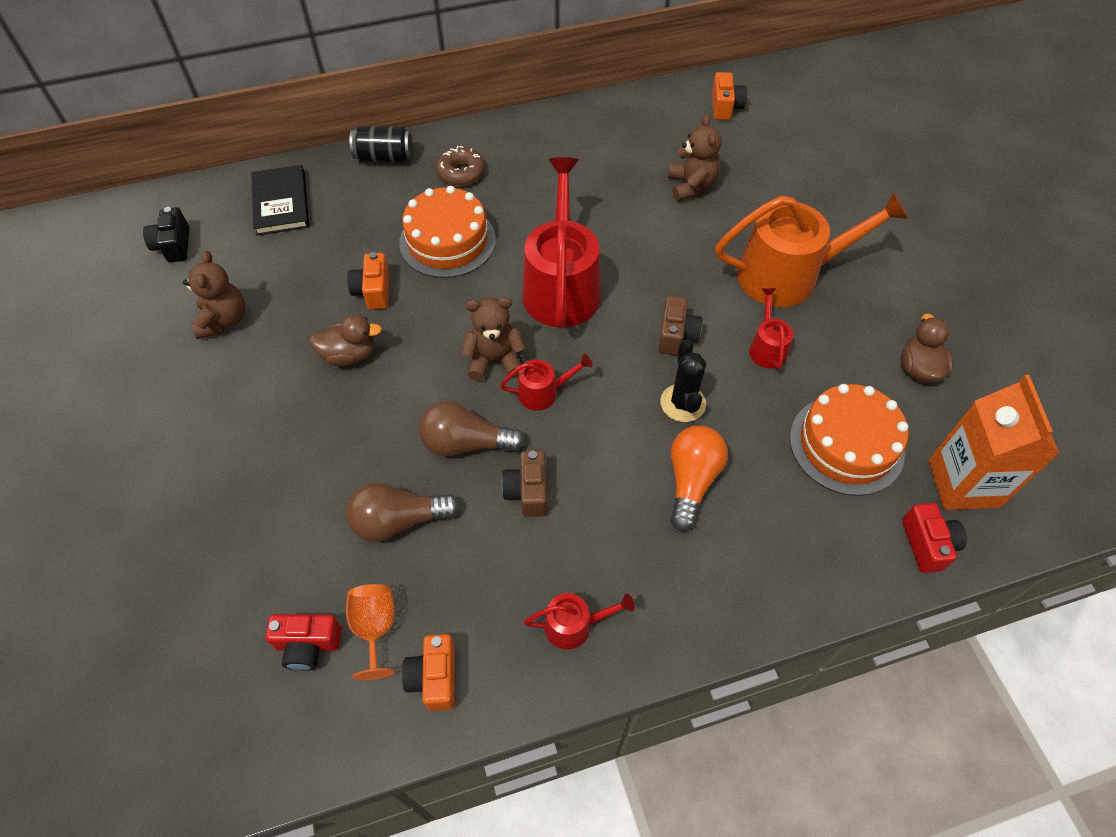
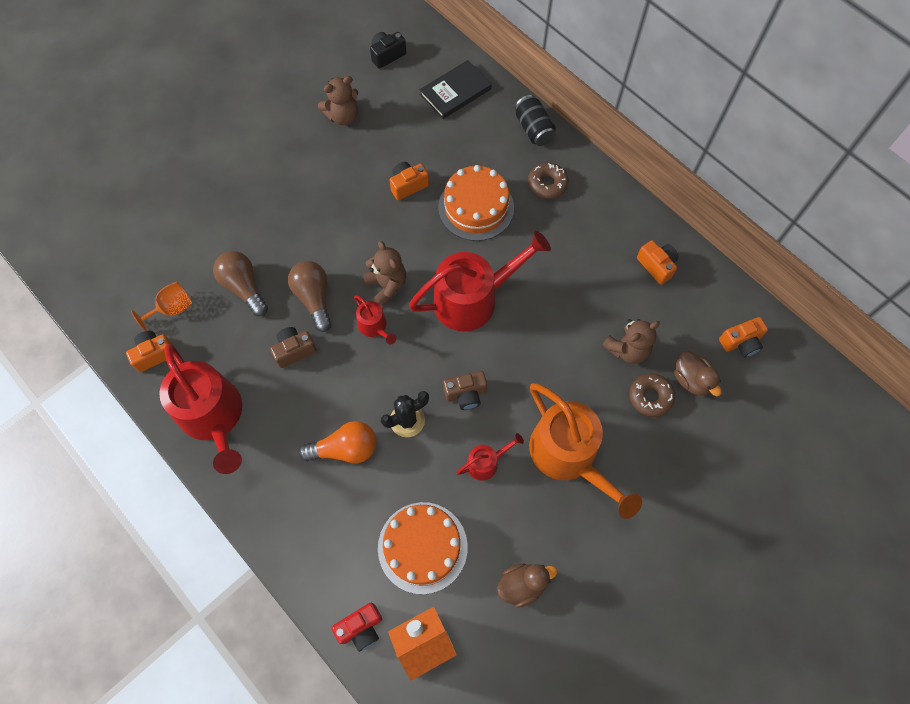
camera: 65 degrees right, 10 degrees up
(308, 645) = (150, 280): red camera -> none
(349, 355) = (350, 199): brown duck -> brown duck (691, 380)
(574, 625) = (213, 416): red watering can -> red watering can, size x2.16
(611, 130) = (656, 266): none -> orange camera
(751, 189) = (650, 397): none -> brown donut

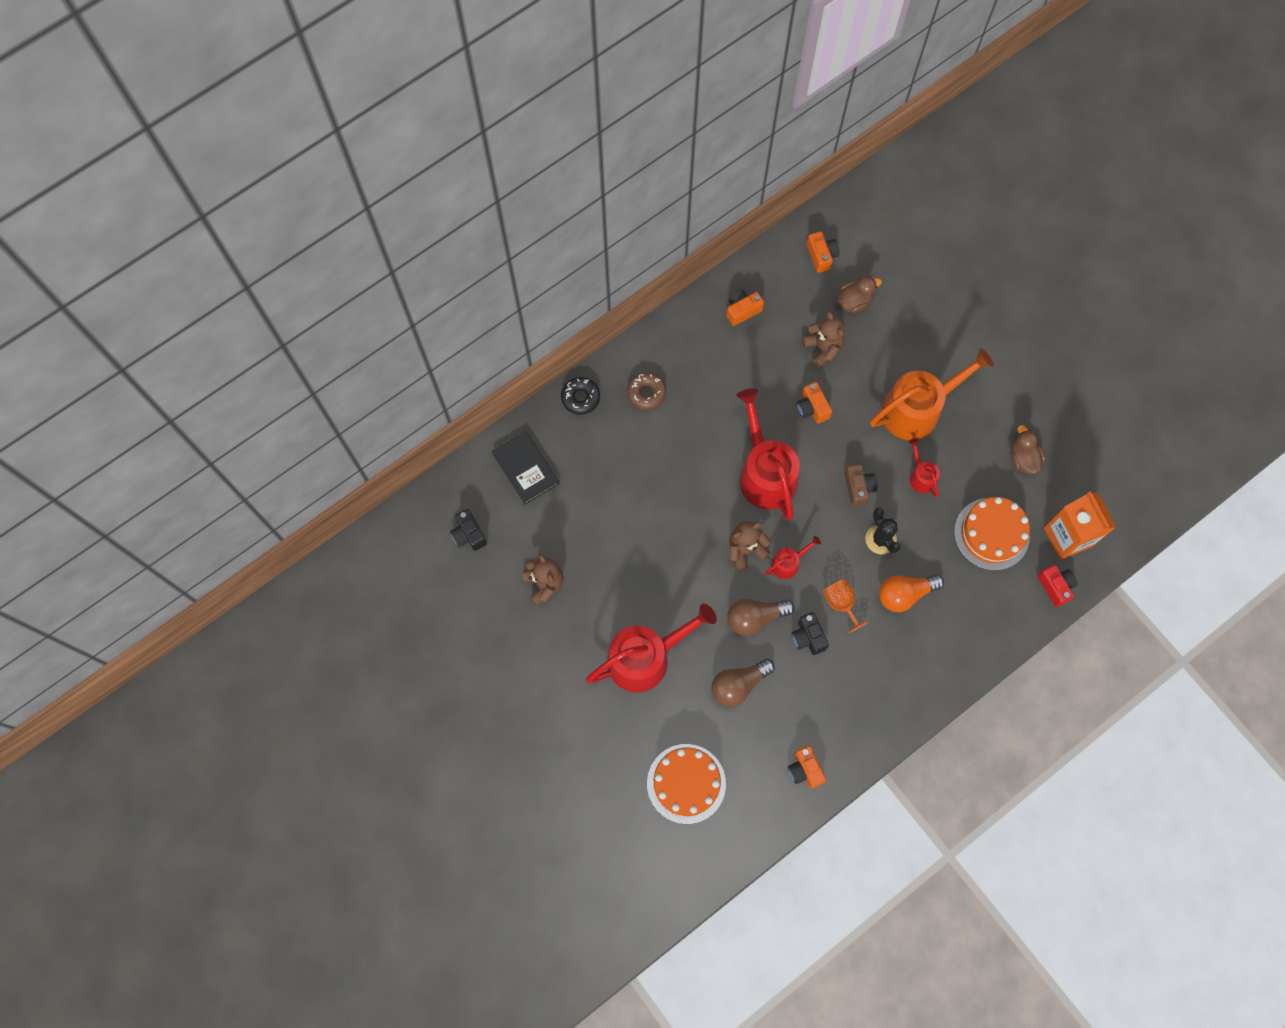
camera: 85 degrees left, 5 degrees up
(172, 309) = (757, 754): orange goblet -> orange goblet (841, 603)
(213, 416) = (870, 711): red watering can -> red watering can (645, 658)
(294, 350) = (808, 637): brown camera -> black camera
(345, 449) = (905, 594): orange light bulb -> orange light bulb turned 105 degrees counterclockwise
(408, 185) = (636, 523): orange camera -> orange camera (812, 408)
(476, 207) = (667, 461): orange cake -> orange cake (686, 783)
(533, 129) = (580, 398): black can -> black donut
(650, 397) = (868, 336): brown donut -> none

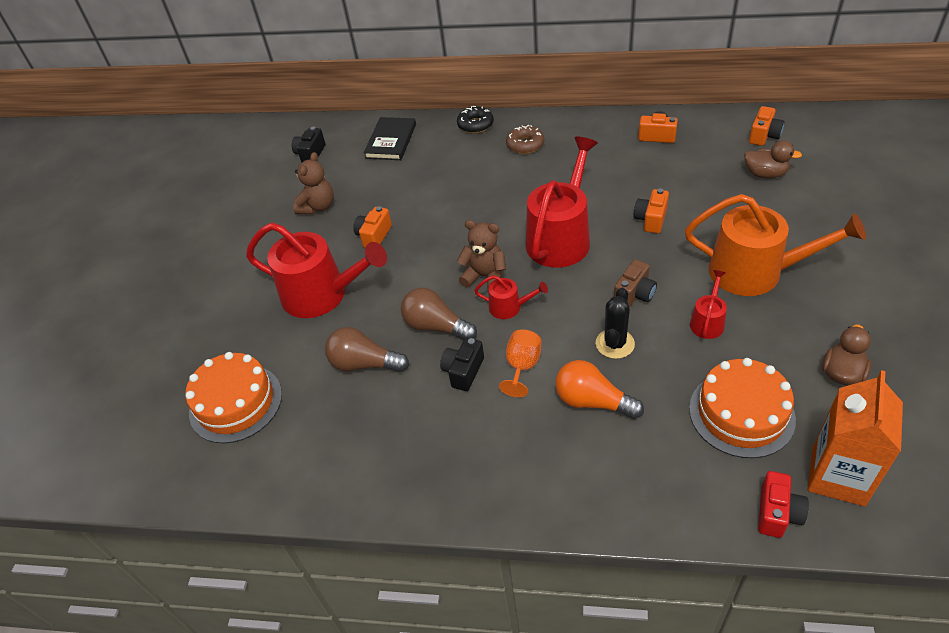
camera: 50 degrees right, 25 degrees down
(805, 769) = (336, 473): orange camera -> orange camera (374, 236)
(823, 348) = (703, 188): brown teddy bear -> none

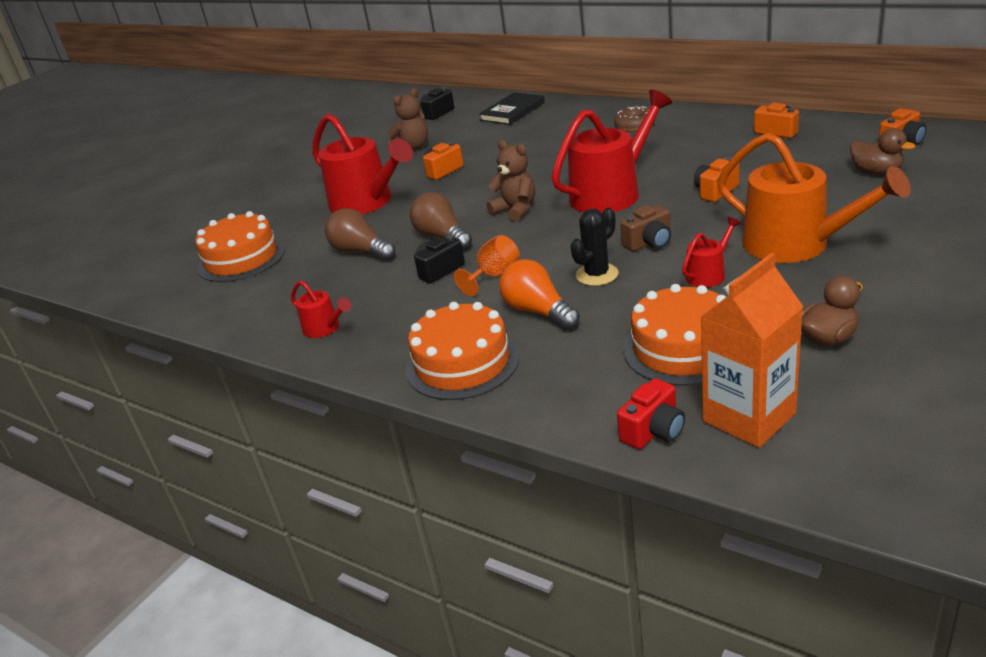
camera: 25 degrees right, 15 degrees down
(475, 125) = (599, 107): black donut -> none
(509, 307) = (519, 234): red watering can -> red watering can (324, 328)
(566, 483) = (462, 363): none -> orange cake

